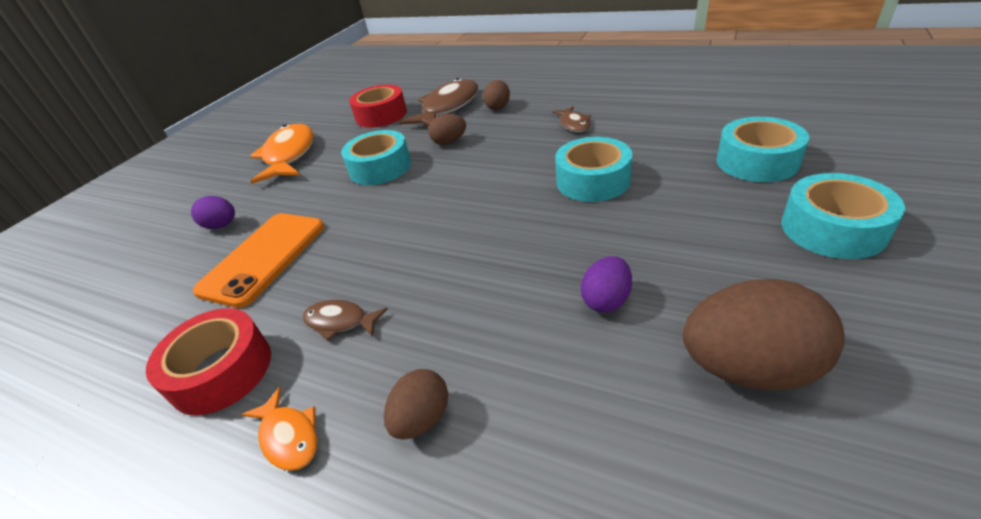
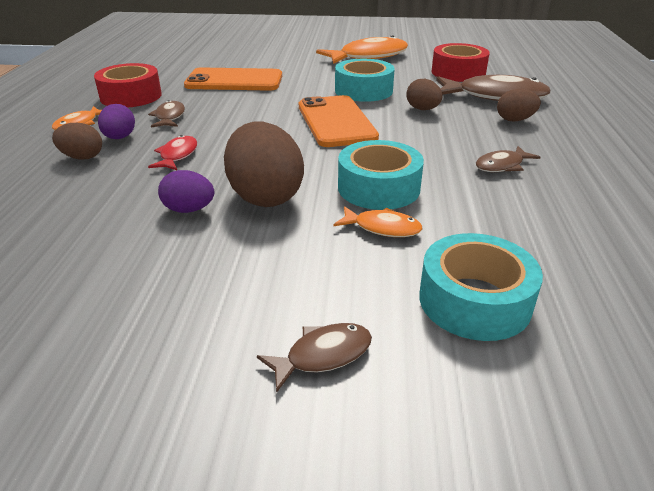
camera: 65 degrees right, 5 degrees down
(222, 225) = (268, 61): purple egg -> purple egg (120, 138)
(445, 190) = (336, 122): none -> orange phone
(467, 311) = (177, 155): none -> red fish
(660, 186) = (382, 228): none -> orange fish
(748, 367) = (102, 281): brown egg -> brown egg (265, 196)
(832, 229) = (323, 355): turquoise tape -> brown fish

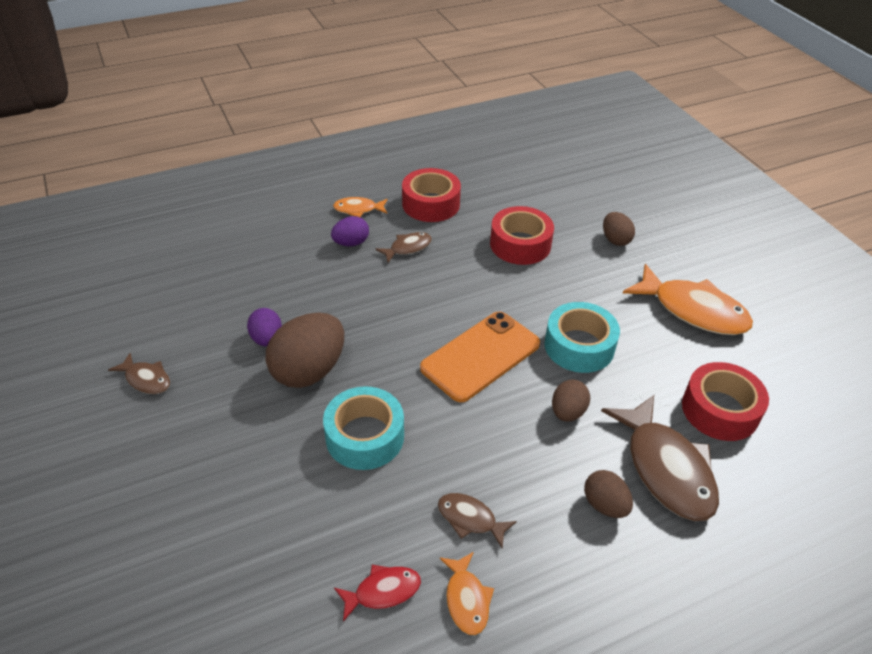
camera: 60 degrees right, 10 degrees up
(82, 157) = (308, 243): brown egg -> brown egg (615, 240)
(177, 155) = (343, 289): red fish -> red fish (383, 591)
(234, 81) = (520, 244): orange phone -> red tape
(323, 355) = (136, 484): brown fish -> brown fish (146, 379)
(382, 228) = (299, 462): orange fish -> orange fish (466, 599)
(474, 301) = (225, 552): turquoise tape -> none

